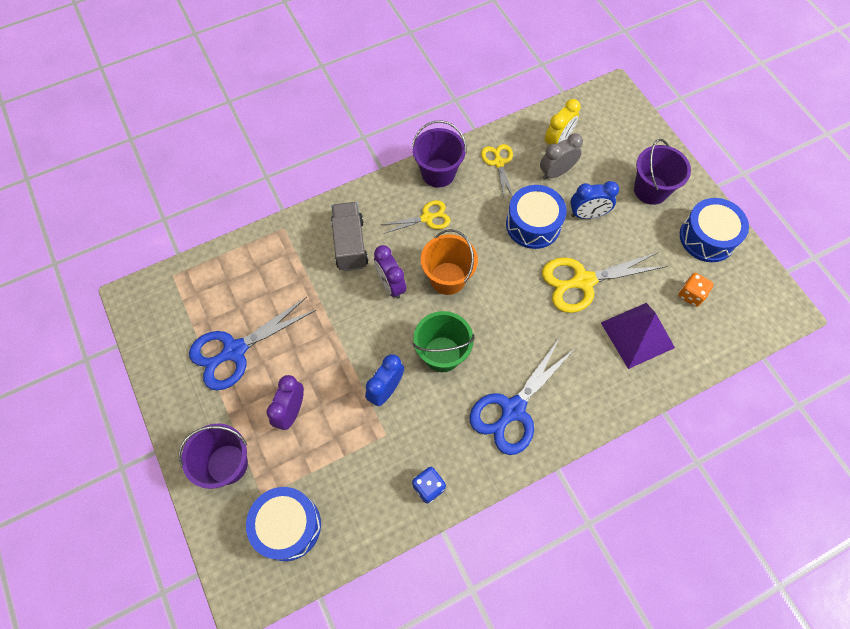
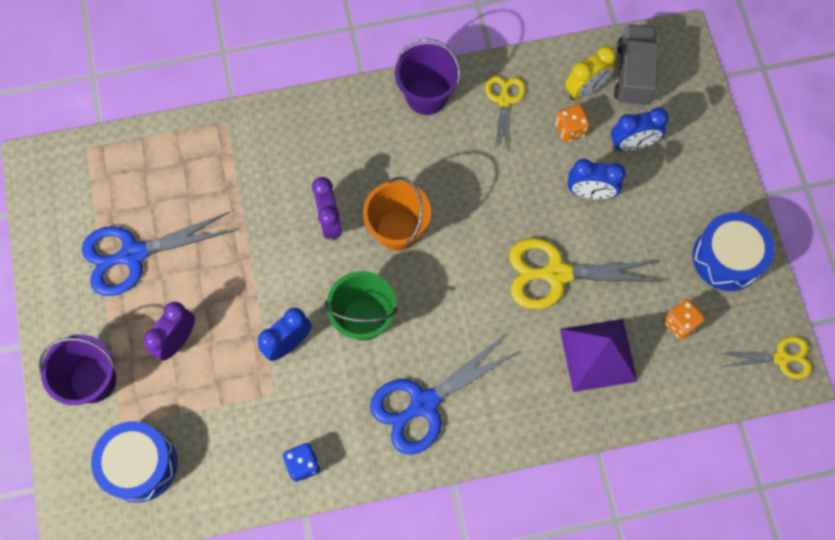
camera: 15 degrees right, 5 degrees up
(350, 244) = (297, 160): grey truck -> grey truck (633, 74)
(427, 218) = (396, 149): yellow scissors -> yellow scissors (781, 358)
(533, 224) = (520, 189): blue drum -> none
(556, 172) = (570, 129): grey clock -> orange dice
(606, 172) = (632, 144): none -> blue clock
(650, 190) = (679, 180): purple bucket -> none

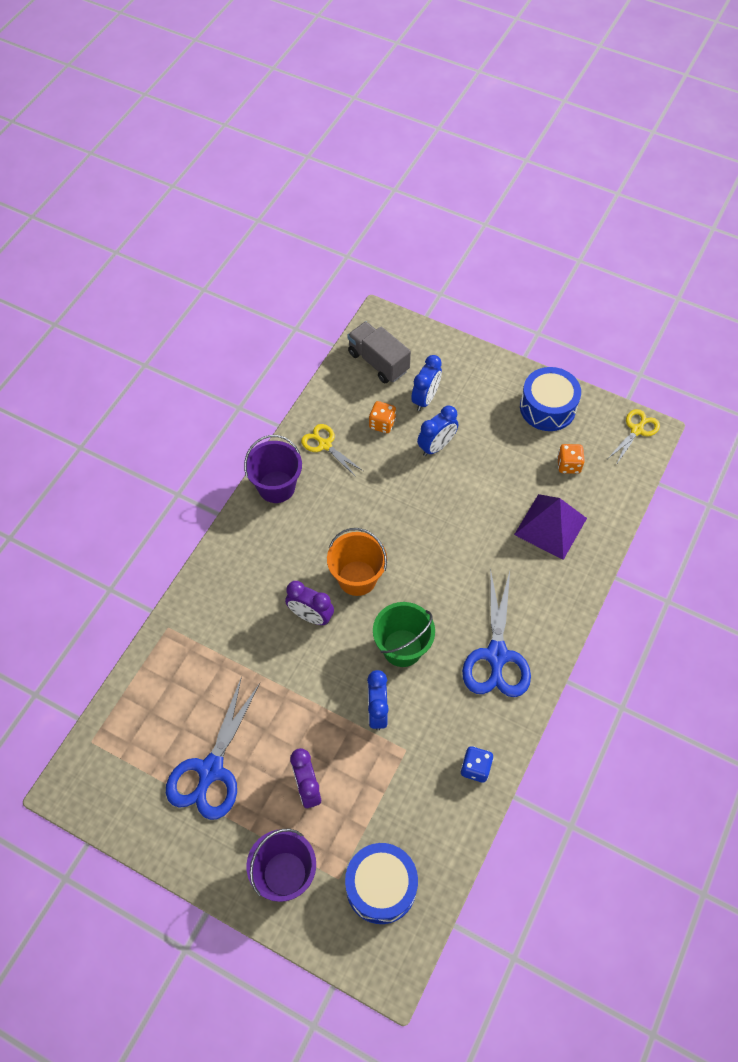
camera: 50 degrees left, 10 degrees down
(556, 274) = (474, 508): yellow scissors -> none
(585, 89) = (363, 394): yellow clock -> none

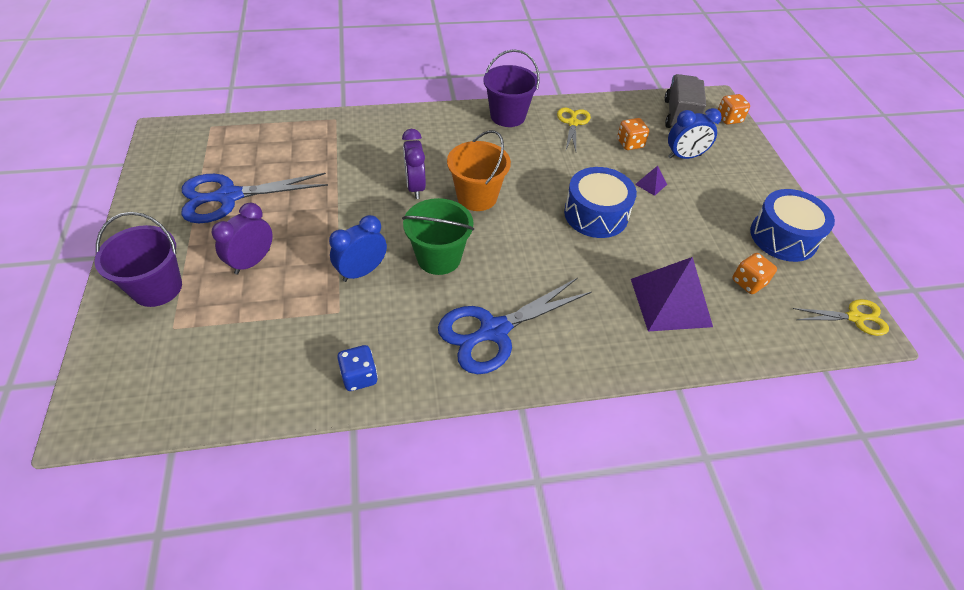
camera: 50 degrees right, 10 degrees down
(381, 886) = (181, 364): blue drum -> blue drum (596, 214)
(409, 331) = (729, 119): none -> orange dice
(436, 446) = (651, 184): blue clock -> purple pyramid

